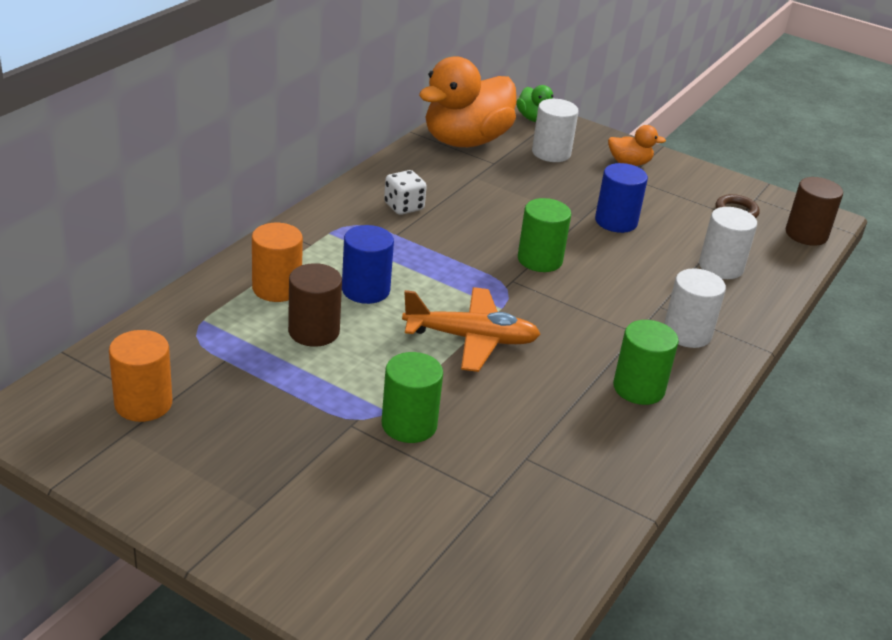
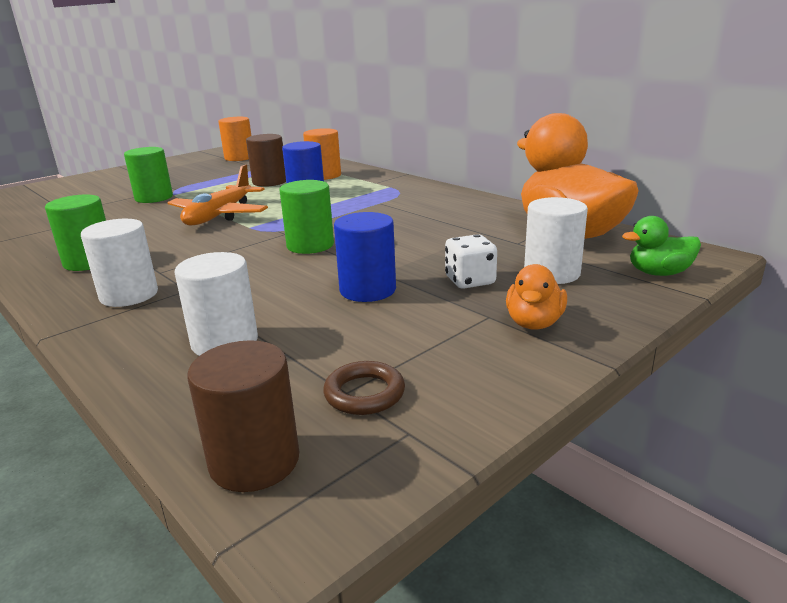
camera: 110 degrees right, 10 degrees down
(404, 207) = (424, 206): white dice -> white dice (470, 281)

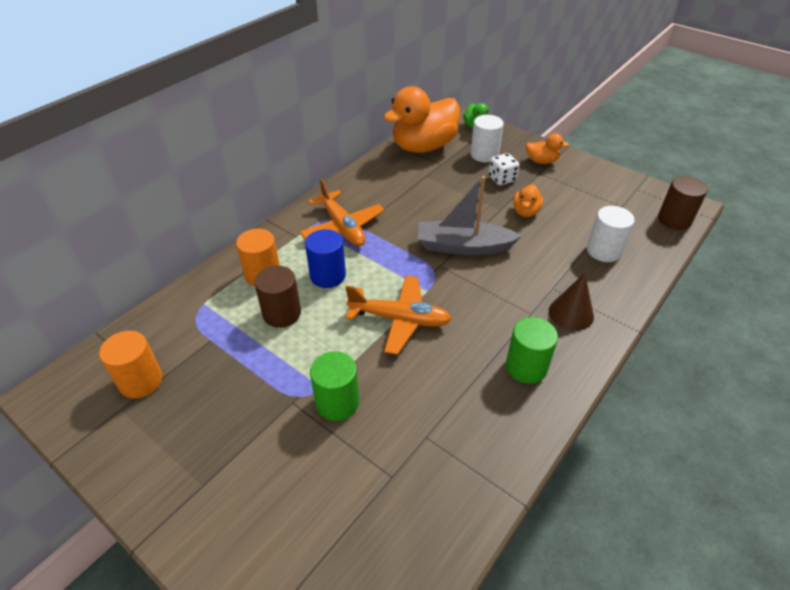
camera: 100 degrees left, 20 degrees up
(129, 295) = (571, 313): white cylinder -> brown cone
(310, 245) = (463, 247): green cylinder -> grey boat
(364, 393) = (620, 201): brown ring -> none
(368, 290) = (525, 212): blue cylinder -> orange duck
(381, 196) = (342, 227): none -> orange plane

